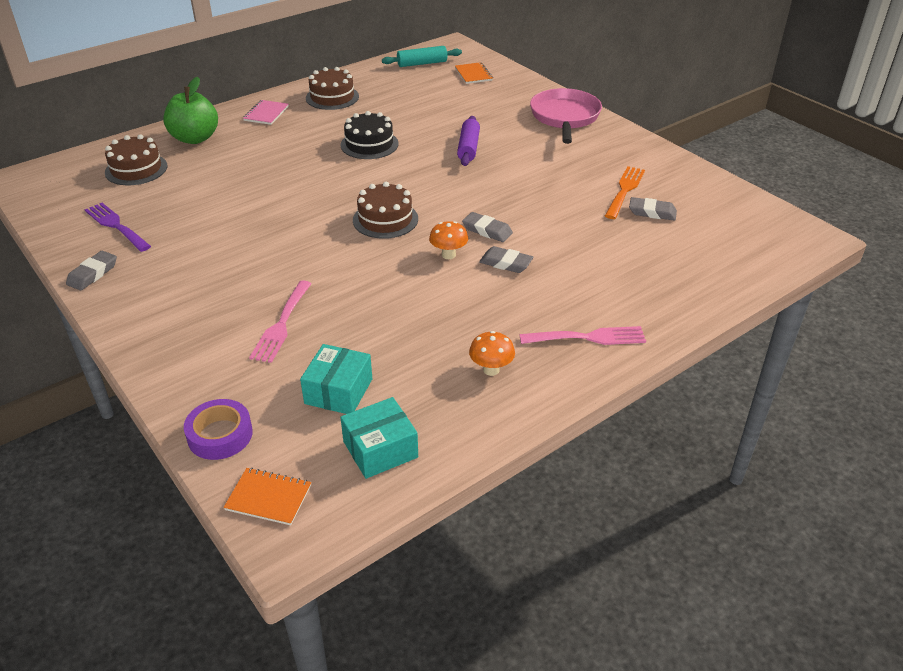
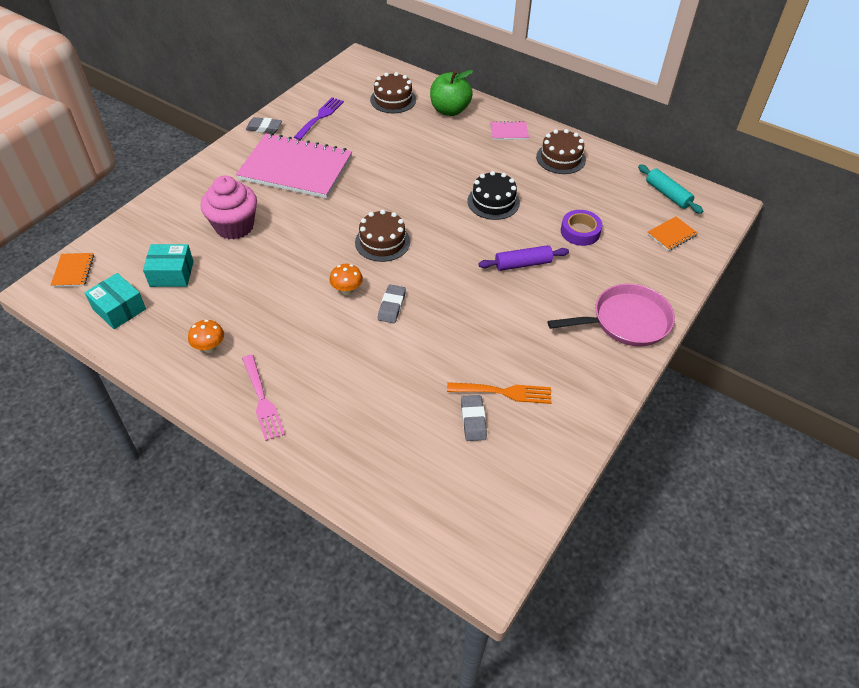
camera: 70 degrees right, 10 degrees up
(205, 259) = (296, 168): none -> pink notebook
(220, 435) = (123, 234): purple tape -> purple tape (580, 232)
(281, 324) = (234, 226): pink fork -> pink cupcake
(506, 263) = (348, 328): grey eraser -> none

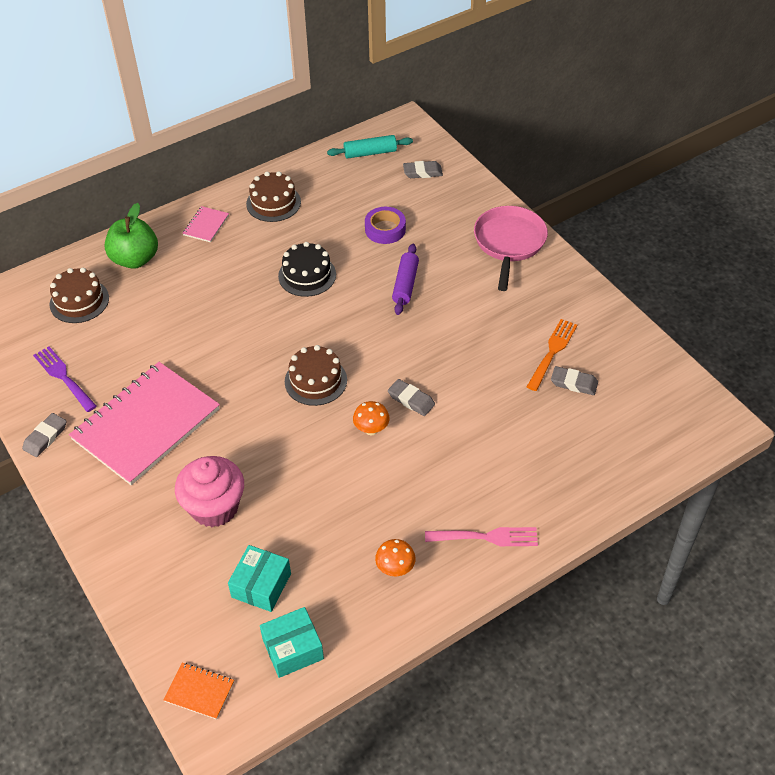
camera: 65 degrees left, 0 degrees up
(671, 234) = (422, 172): orange notebook -> grey eraser

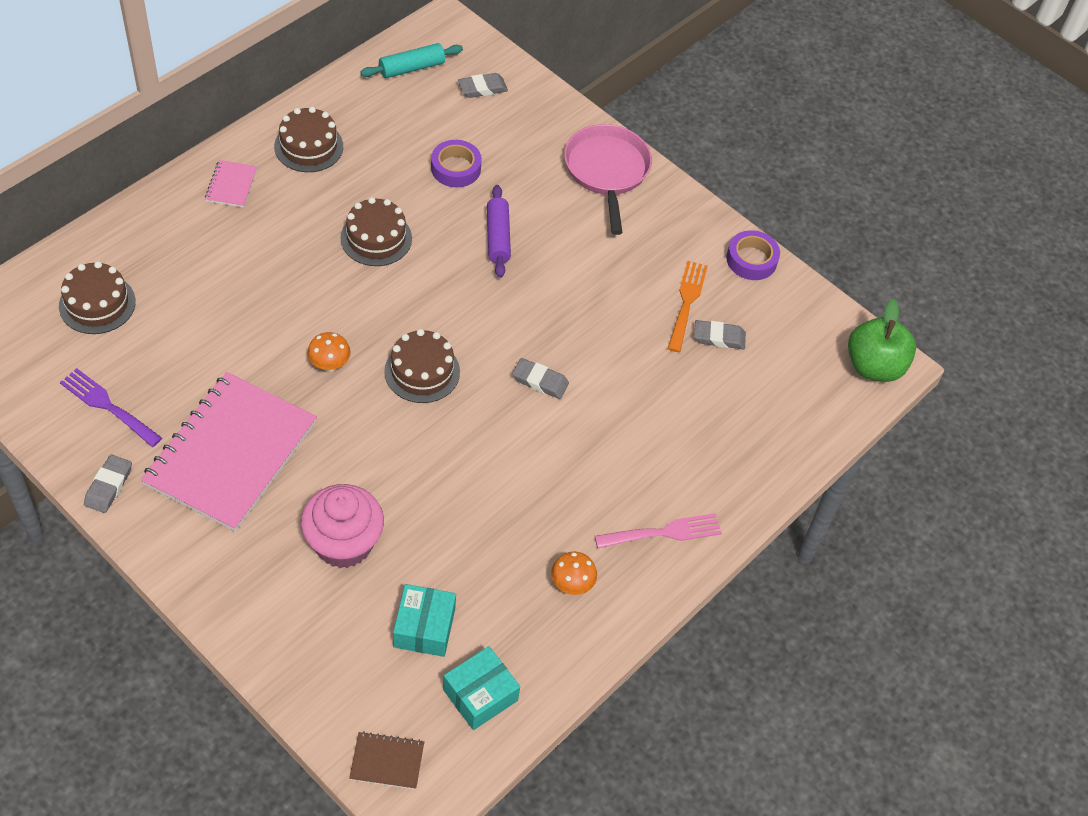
camera: 20 degrees left, 5 degrees up
(135, 259) = (153, 240): green apple -> green apple (874, 366)
(199, 691) = (387, 761): orange notebook -> brown notebook
(307, 275) = (376, 238): black cake -> brown cake
(371, 430) = (503, 423): orange mushroom -> orange mushroom (329, 365)
(617, 324) = (751, 260): none -> purple tape

